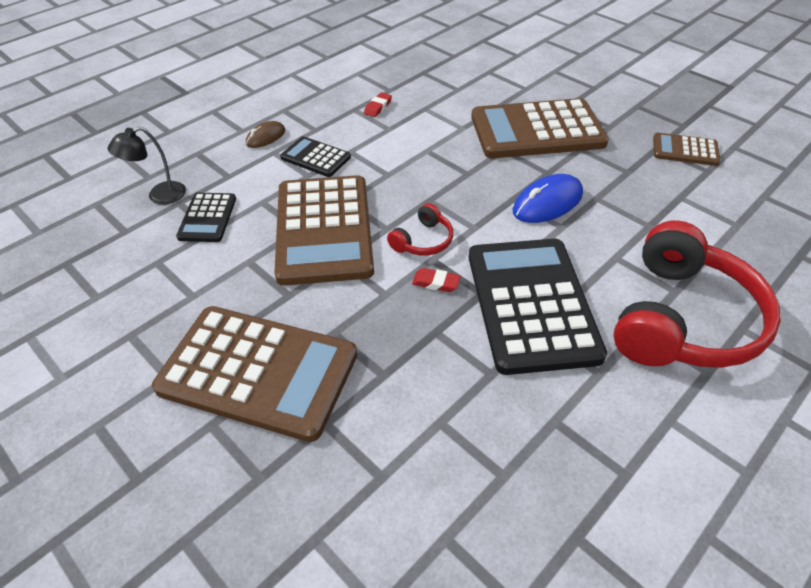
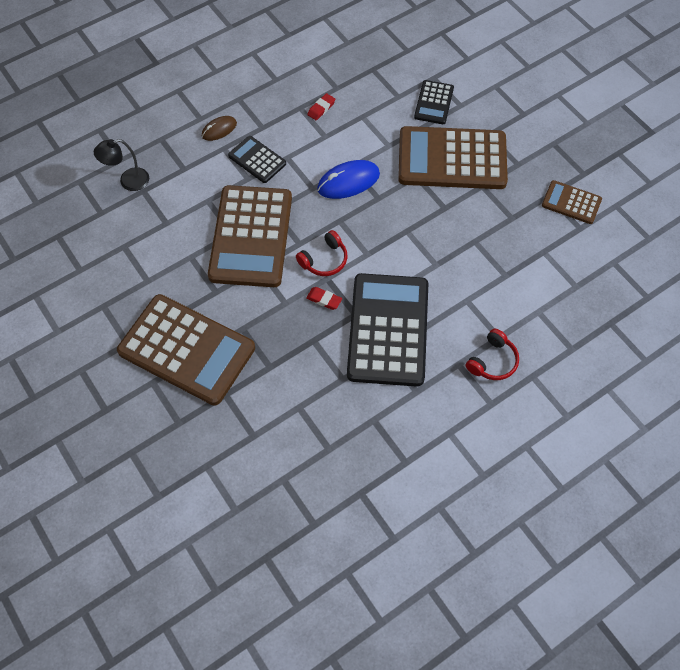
camera: 10 degrees right, 15 degrees up
(207, 218) = (164, 210): black calculator -> black calculator (433, 103)
(547, 203) = (433, 239): blue mouse -> blue mouse (348, 182)
(682, 319) = (492, 361): red headphones -> red headphones, size x0.44

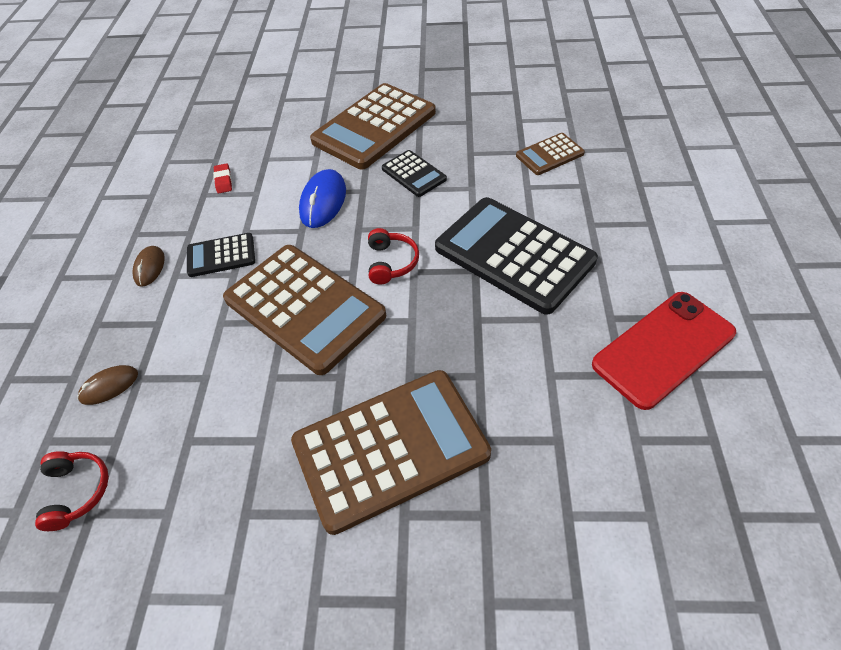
camera: 50 degrees left, 10 degrees down
(128, 181) = (109, 386): black lamp -> brown mouse
(324, 299) = (437, 286): red eraser -> none
(369, 464) = (663, 349): none -> red phone
(433, 103) = (306, 111): black calculator -> black calculator (413, 174)
(492, 361) = (605, 200): red headphones -> red headphones (77, 491)
(571, 202) = (487, 85): brown calculator -> brown calculator (549, 155)

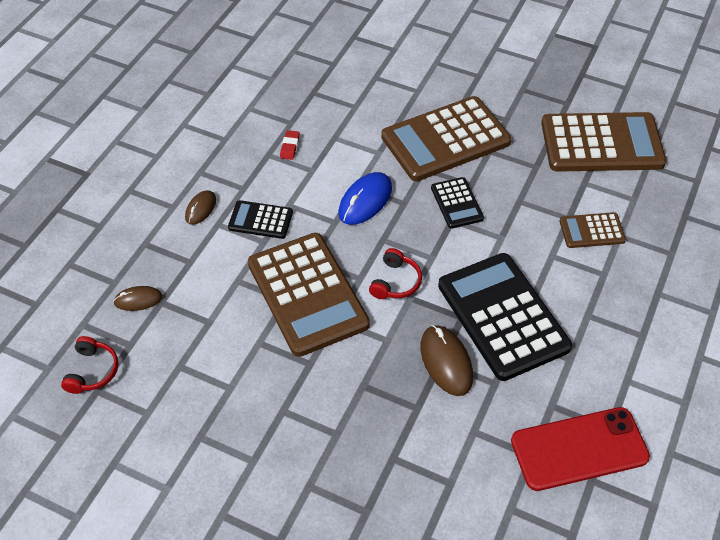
camera: 20 degrees right, 0 degrees up
(390, 449) = (321, 435): brown calculator -> brown calculator (601, 143)
(483, 318) = (446, 362): none -> brown mouse

